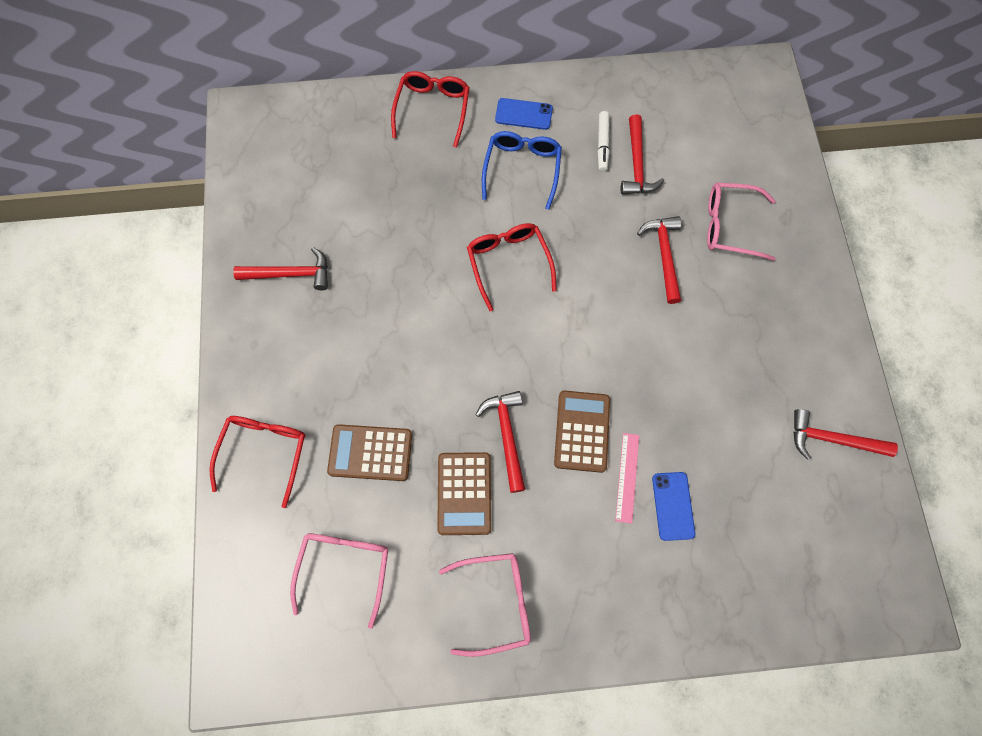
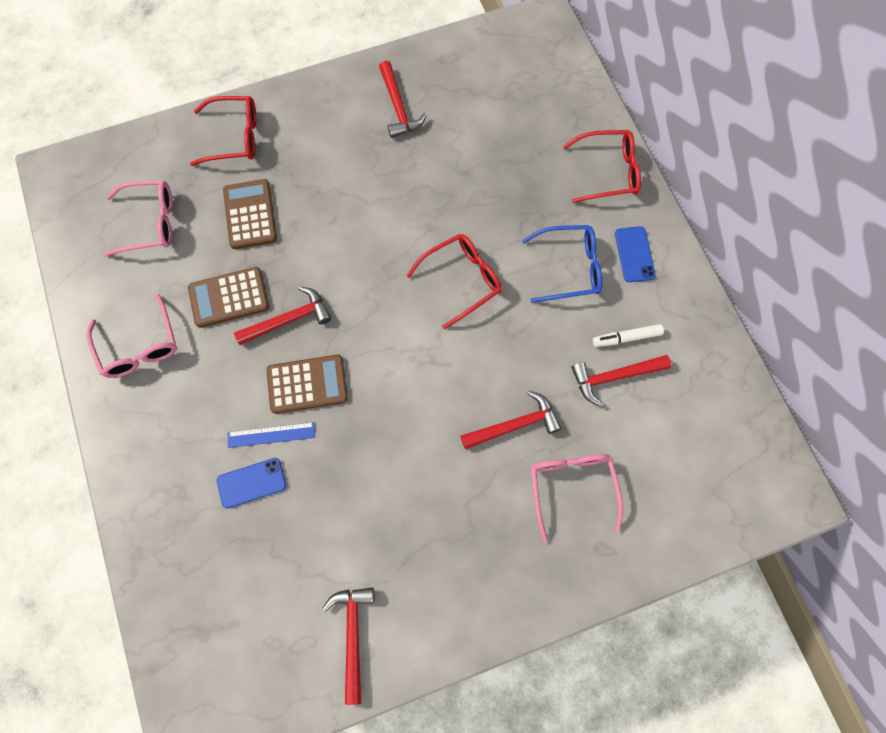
camera: 75 degrees right, 0 degrees up
(627, 477) = (271, 434): pink ruler -> blue ruler

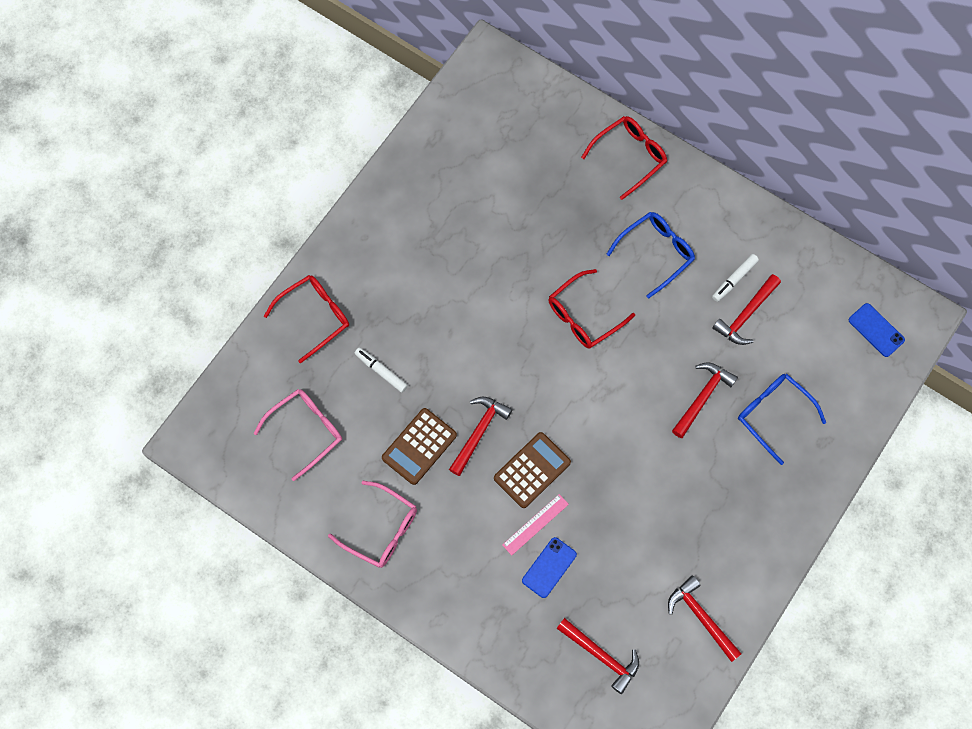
camera: 35 degrees left, 0 degrees up
(250, 214) = (381, 371): brown calculator -> white marker
(271, 434) = (535, 524): blue ruler -> pink ruler
(398, 107) = (427, 206): red hammer -> red hammer (601, 655)
(461, 280) = (584, 315): red glasses -> red glasses turned 150 degrees counterclockwise
(572, 488) = (773, 415): pink glasses -> blue glasses
(634, 254) = (695, 211): blue phone -> blue phone (876, 330)

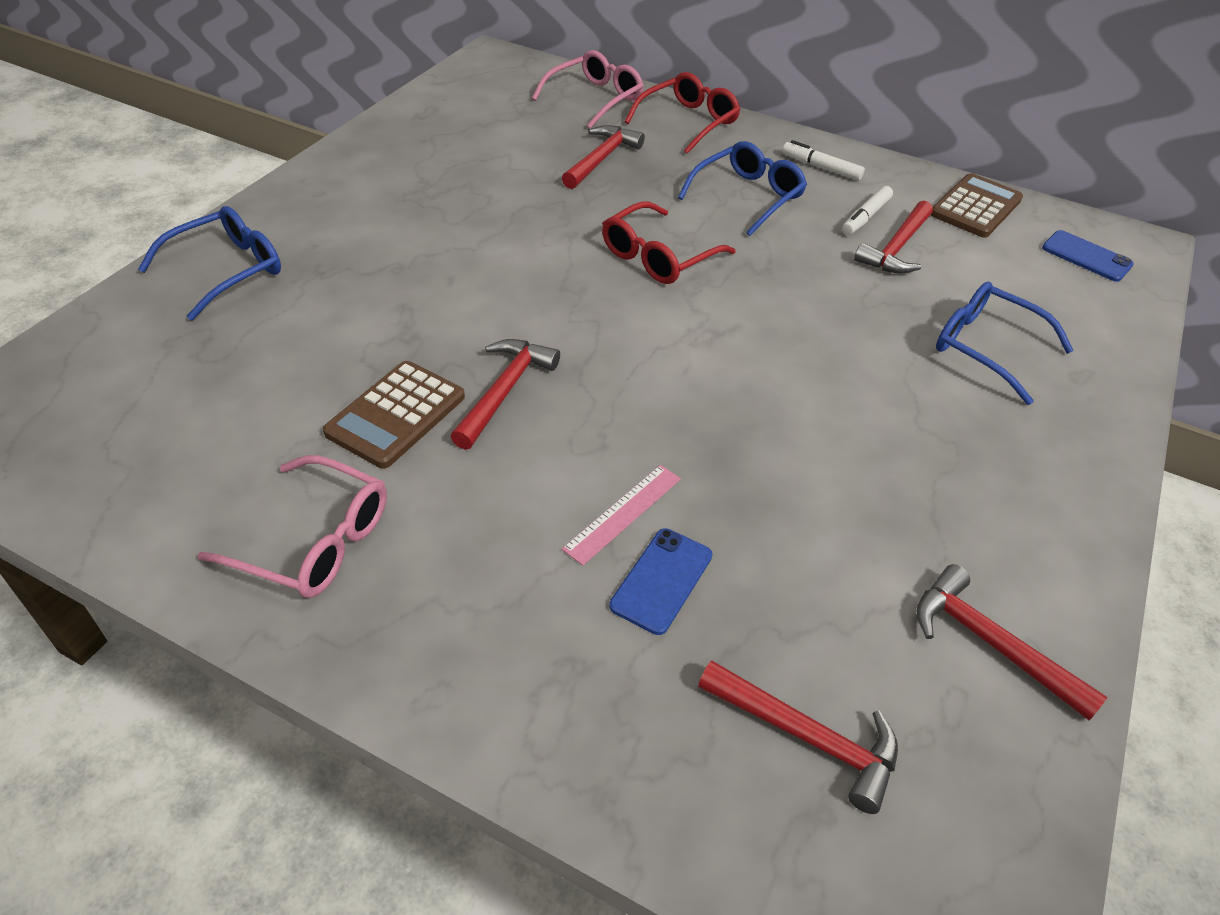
camera: 10 degrees left, 25 degrees down
(306, 431) = (183, 405): pink glasses -> pink glasses (594, 99)
(314, 317) = (226, 271): red glasses -> blue glasses
(381, 371) = (332, 325): white marker -> white marker (821, 167)
(532, 470) = (605, 436): brown calculator -> brown calculator (975, 207)
(702, 397) = (867, 334): red hammer -> red hammer (601, 159)

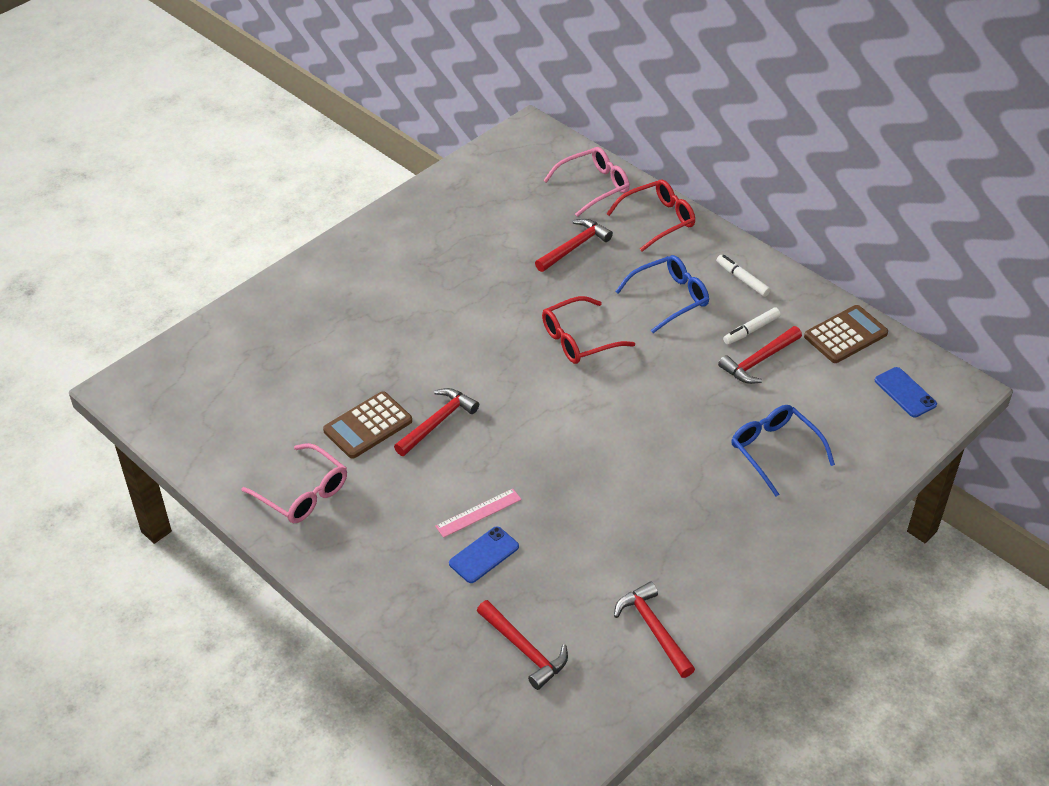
camera: 20 degrees right, 0 degrees up
(226, 271) = (290, 304): blue glasses -> none

